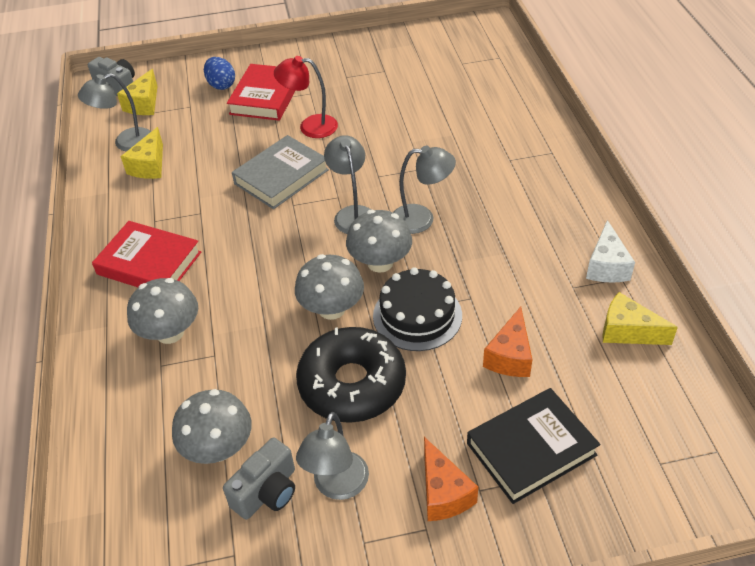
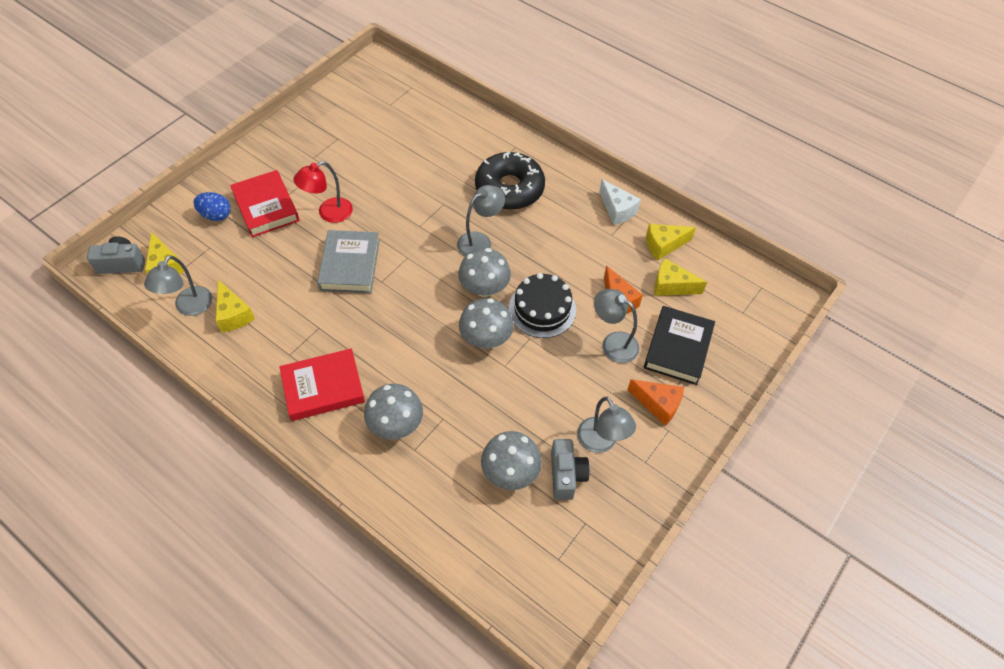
camera: 45 degrees left, 10 degrees up
(352, 214) = (431, 264): grey lamp -> grey lamp (613, 343)
(352, 384) = (547, 378): black donut -> black donut (509, 189)
(592, 379) = (671, 286): none -> yellow cheese

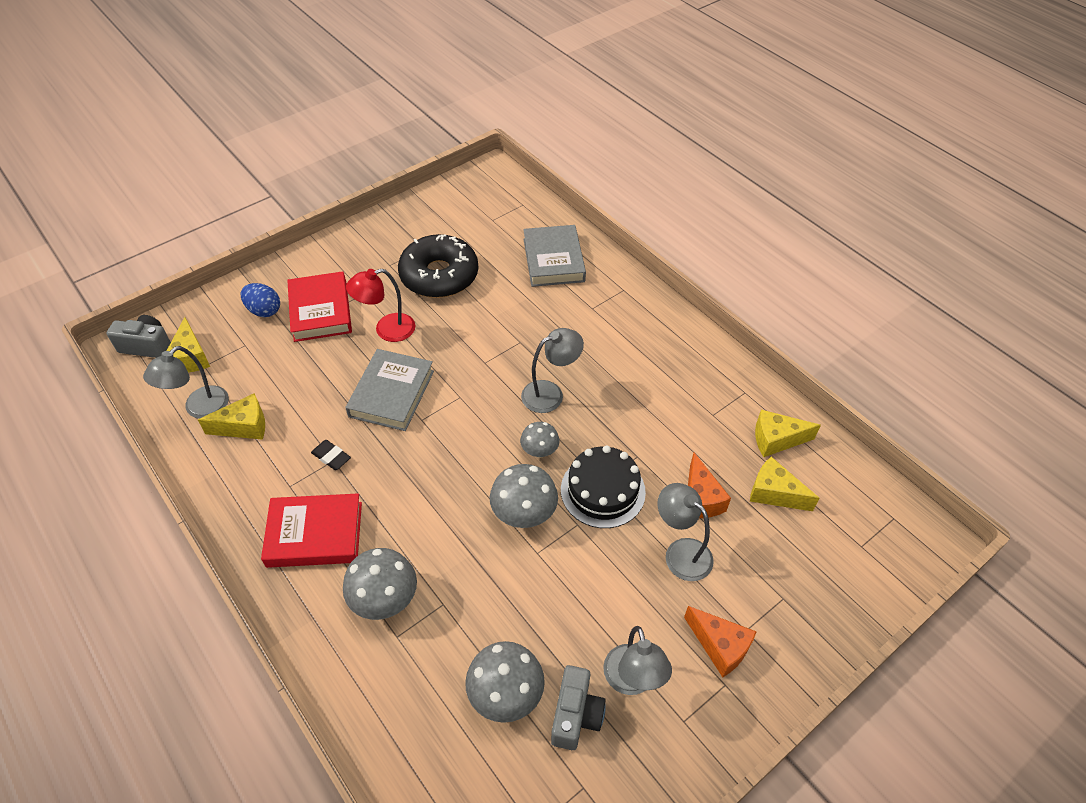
camera: 15 degrees right, 5 degrees down
(233, 315) = (244, 426): yellow cheese -> yellow cheese turned 90 degrees counterclockwise
(316, 325) = (331, 457): none -> black eraser
(451, 131) = (553, 260): none -> grey book
(484, 288) = (539, 451): grey mushroom -> grey mushroom, size x0.61
(509, 189) = (602, 337): black donut -> black donut (439, 275)
(617, 210) = (727, 385): white cheese -> none
(678, 348) = (764, 576): black book -> none

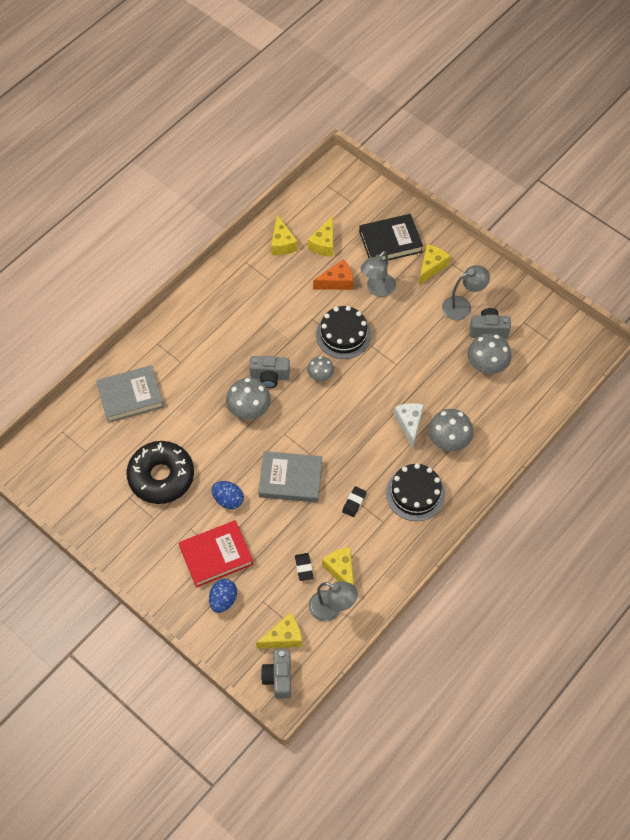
camera: 100 degrees left, 10 degrees up
(266, 389) = (304, 568): none -> black eraser
(315, 534) = (415, 493): red book -> black cake
(387, 330) = (228, 500): red lamp -> blue egg
(429, 549) = (409, 424): none -> white cheese
(524, 513) = (370, 376): grey mushroom -> grey mushroom (249, 409)
(550, 393) = (269, 376): grey lamp -> grey camera
(720, 646) = (431, 267): orange cheese -> yellow cheese
(776, 590) = (390, 242): none -> black book

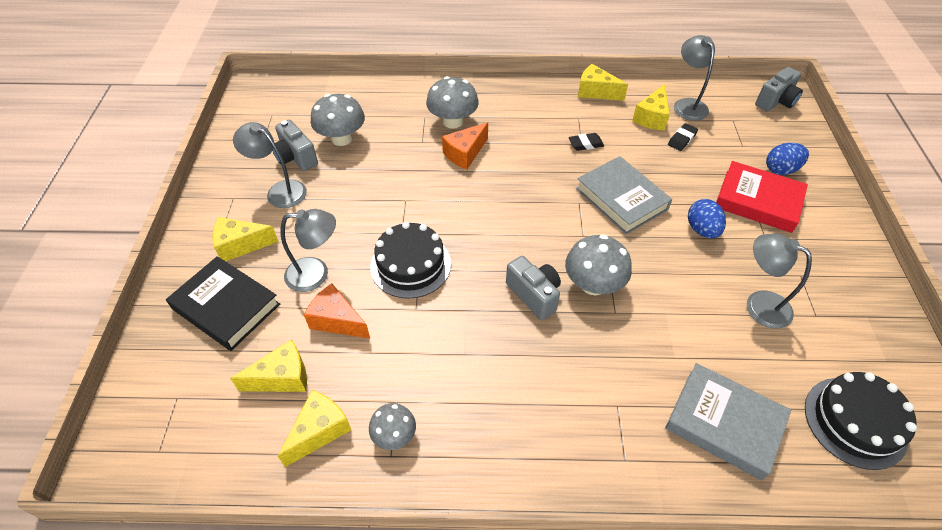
camera: 130 degrees left, 10 degrees down
(161, 476) = (759, 304): black donut -> grey lamp
(284, 637) = (747, 117): yellow cheese -> yellow cheese (595, 92)
(320, 375) = (483, 251): grey mushroom -> grey mushroom (394, 435)
(409, 424) = (465, 153): white cheese -> orange cheese
(415, 493) = (529, 114): black cake -> black cake (855, 422)

